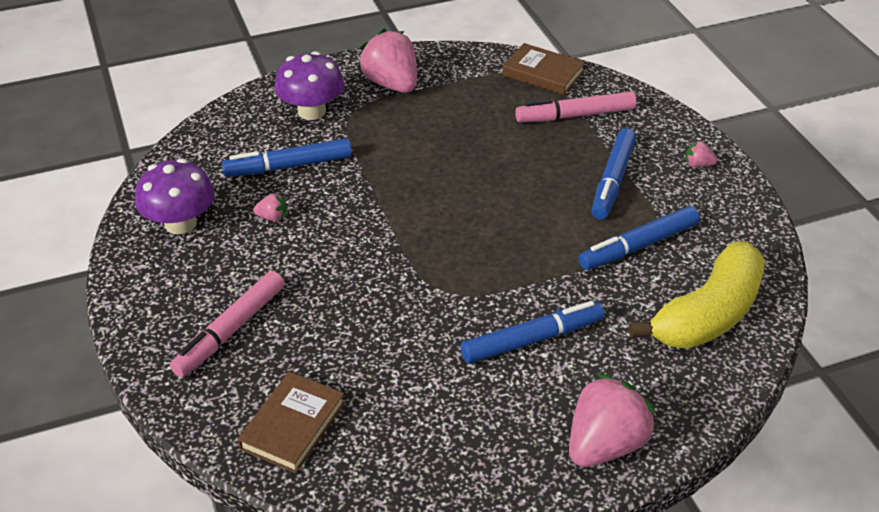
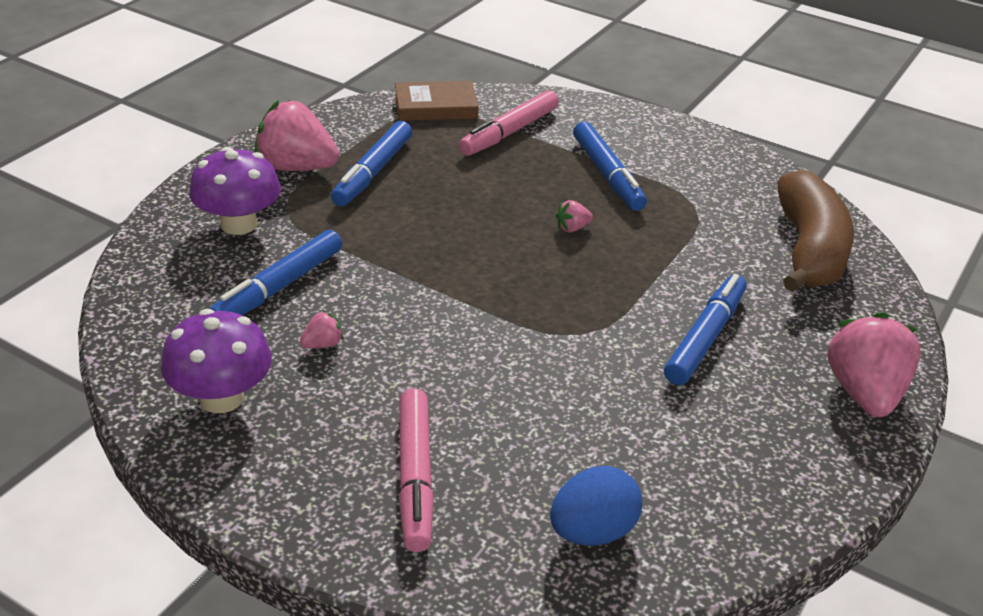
camera: 40 degrees left, 5 degrees down
(292, 425) = (592, 532): brown book -> blue egg
(638, 246) = (693, 219): blue marker -> blue marker (373, 172)
(698, 165) = (659, 135): pink strawberry -> pink strawberry (572, 228)
(708, 314) = (809, 250): yellow banana -> brown banana

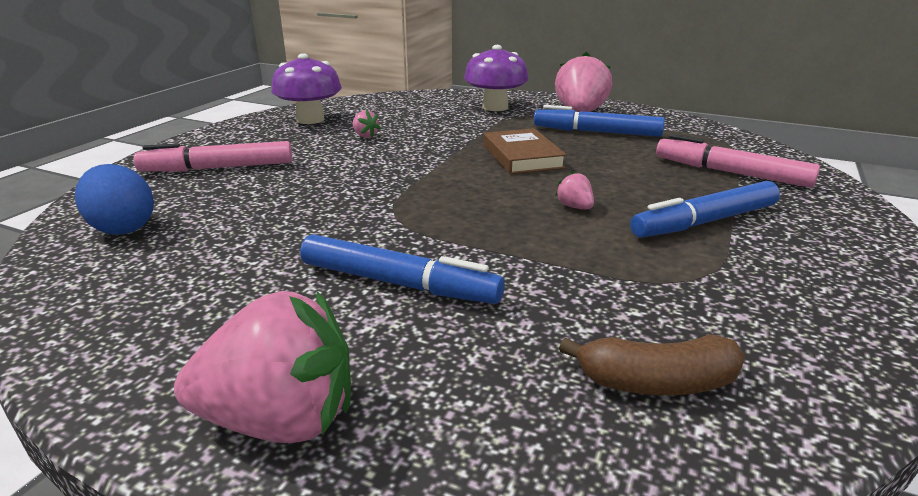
camera: 85 degrees right, 10 degrees down
(278, 287) = (427, 121): blue marker -> none
(436, 106) = (736, 144): brown book -> brown book (522, 156)
(809, 250) = (657, 382): brown banana -> brown banana, size x0.55

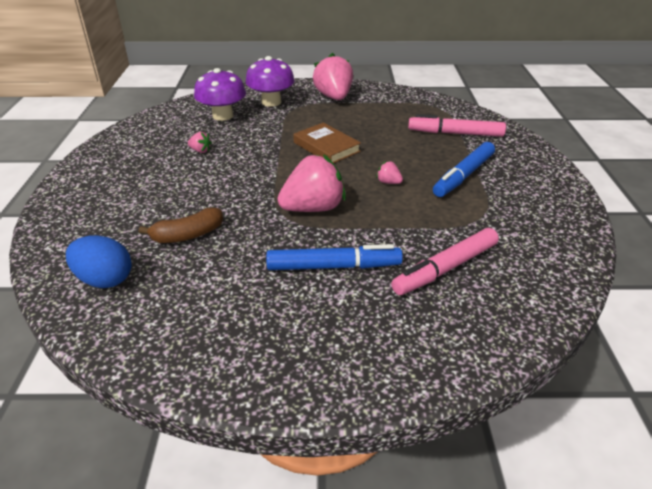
camera: 25 degrees left, 10 degrees up
(218, 168) = (117, 208): pink marker -> pink marker (445, 268)
(280, 420) = (347, 367): pink strawberry -> pink strawberry (313, 208)
(310, 119) = (140, 143): purple mushroom -> purple mushroom (223, 116)
(596, 132) = (357, 114): blue marker -> none
(657, 382) = (501, 284): brown banana -> brown banana (188, 235)

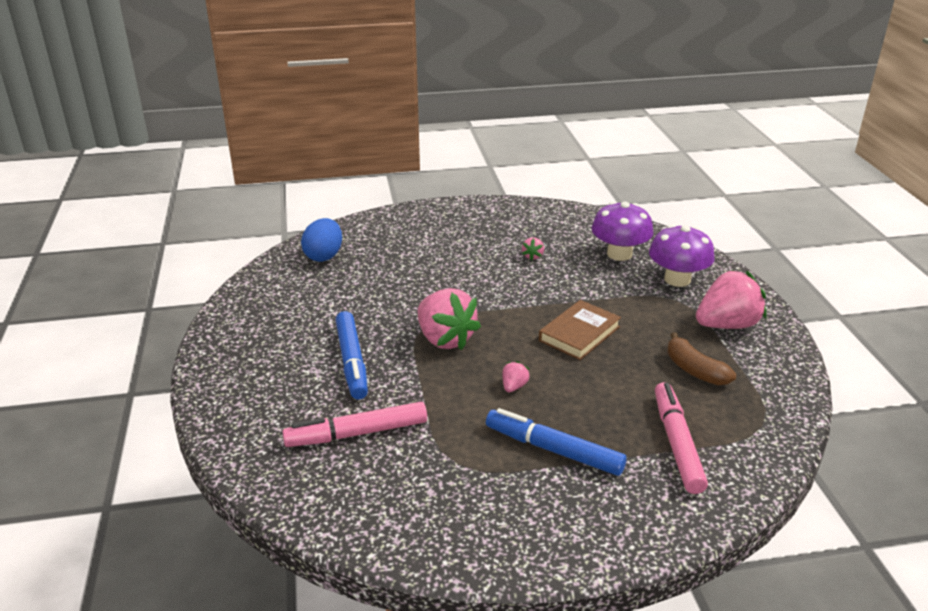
camera: 80 degrees right, 5 degrees down
(188, 235) = (386, 279): brown banana -> brown banana (695, 370)
(445, 268) = (357, 433): pink marker -> pink marker turned 60 degrees counterclockwise

